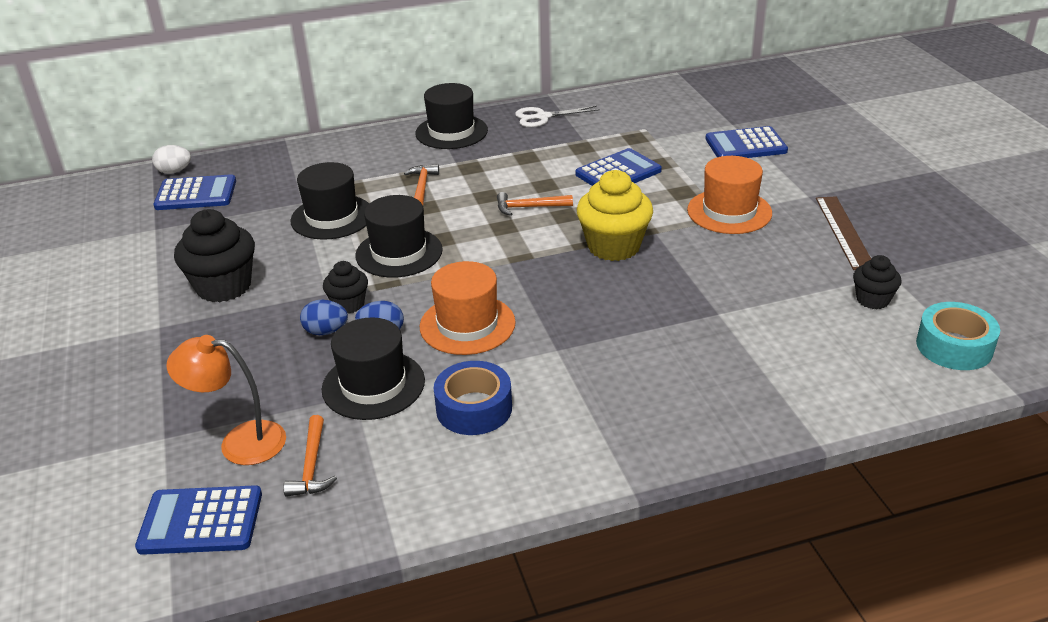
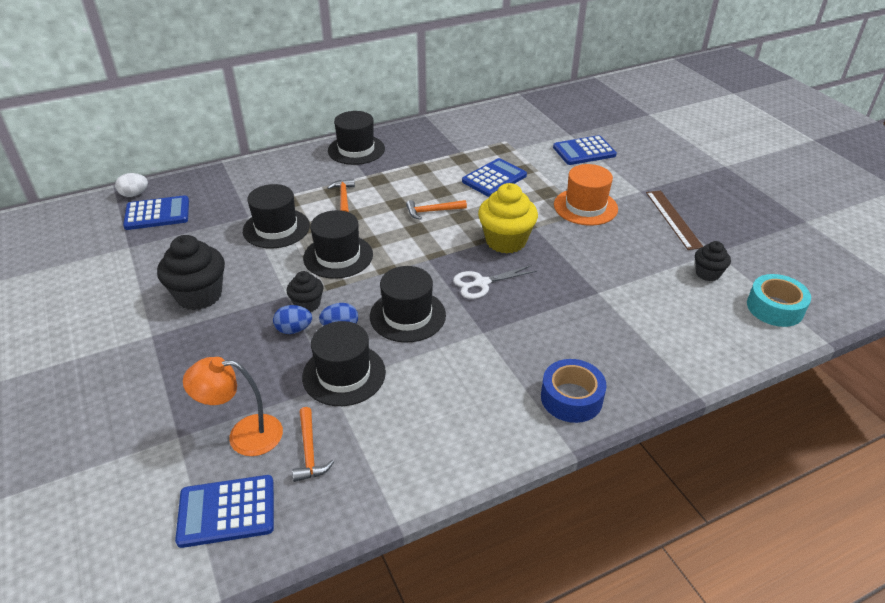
camera: 10 degrees left, 5 degrees up
(467, 325) = (407, 315): orange hat -> black hat
(474, 408) = (430, 388): blue tape -> blue tape (571, 398)
(542, 117) = (425, 134): white scissors -> white scissors (481, 283)

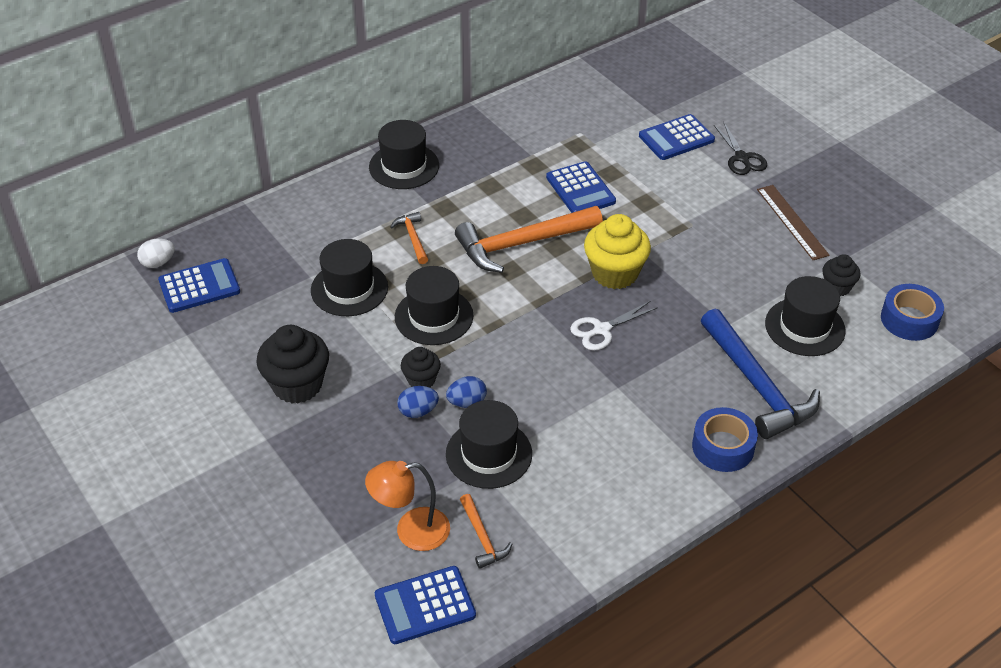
camera: 10 degrees left, 5 degrees up
(407, 315) = (533, 379): black hat -> black hat (804, 327)
(432, 211) = (522, 244): orange hammer -> orange hammer, size x2.11
(494, 178) = (580, 189): blue calculator -> blue calculator turned 120 degrees clockwise
(585, 207) = (693, 217): orange hat -> none
(616, 346) = (757, 385): none -> blue hammer
(637, 169) = (742, 158): none -> black scissors
(775, 308) = (909, 319): turquoise tape -> blue tape

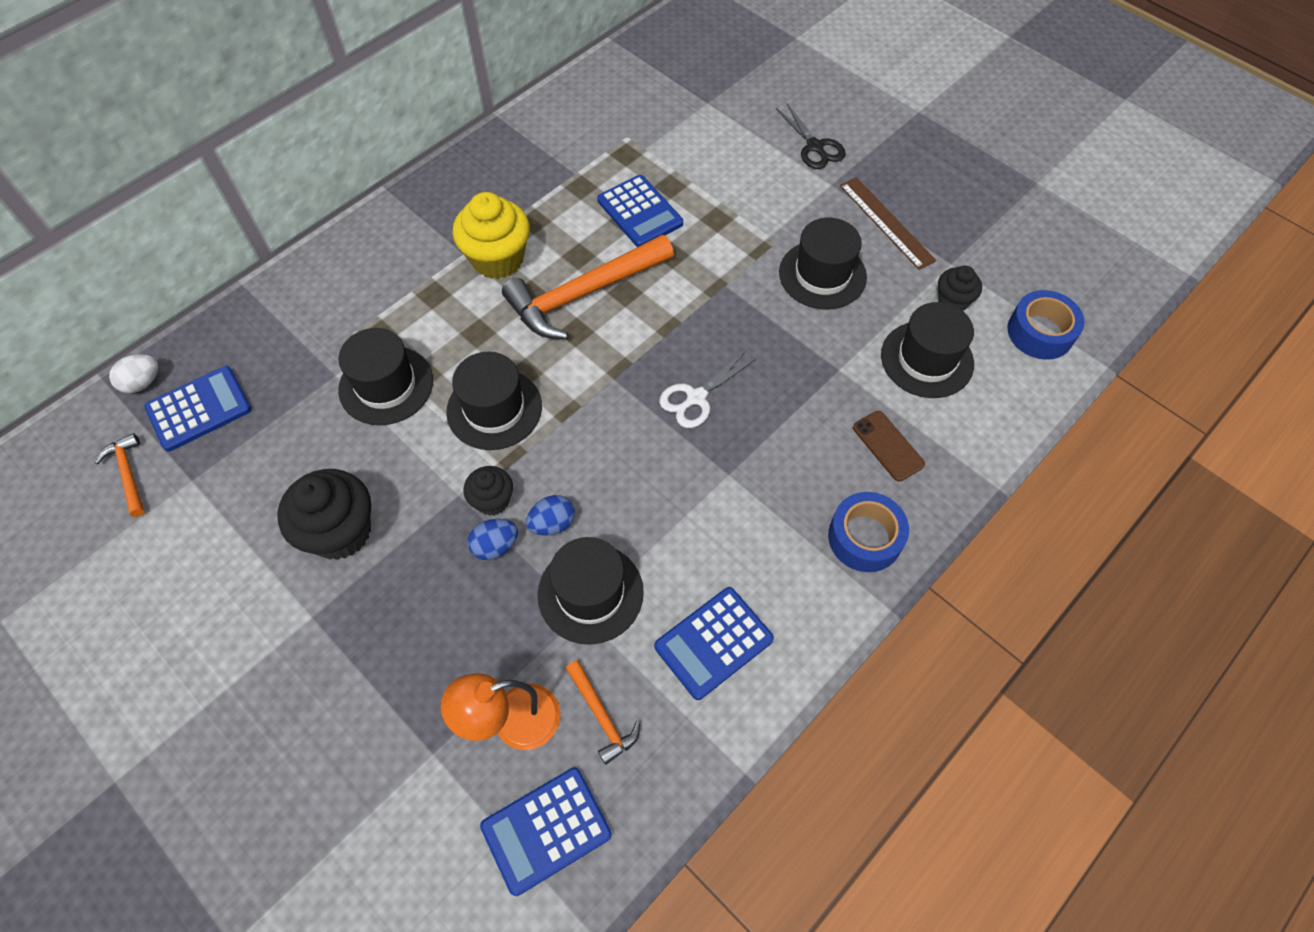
camera: 10 degrees left, 15 degrees up
(404, 166) = (428, 208): black hat -> black hat (822, 275)
(412, 238) = (453, 304): orange hammer -> orange hammer (128, 474)
(614, 273) = (698, 319): yellow cupcake -> yellow cupcake (498, 259)
(676, 138) = (737, 130): blue calculator -> blue calculator (713, 643)
(757, 385) = (888, 446): blue hammer -> brown phone

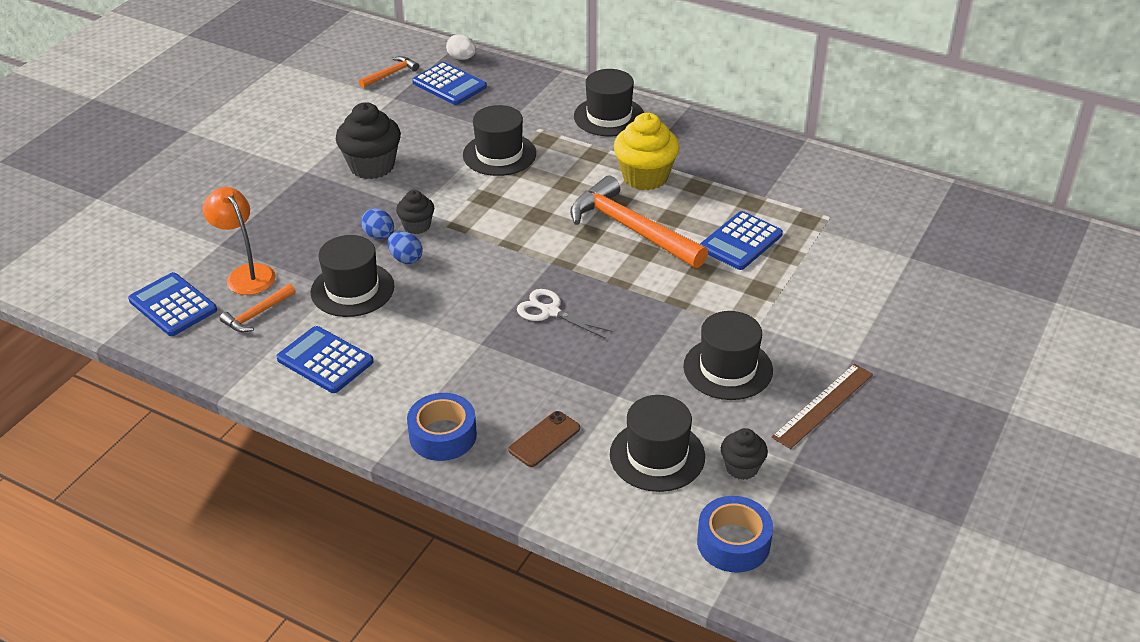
camera: 75 degrees right, 20 degrees down
(494, 409) = (498, 208): black hat -> black hat (609, 116)
(815, 147) = (898, 339): black scissors -> none

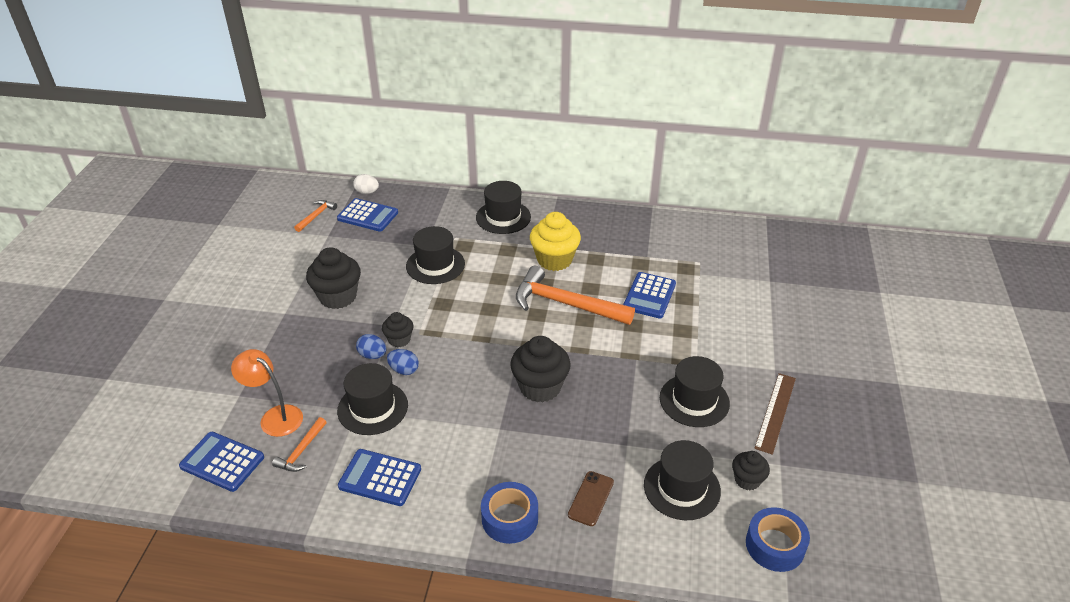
camera: 20 degrees left, 0 degrees up
(550, 311) = (540, 387): white scissors -> black cupcake

